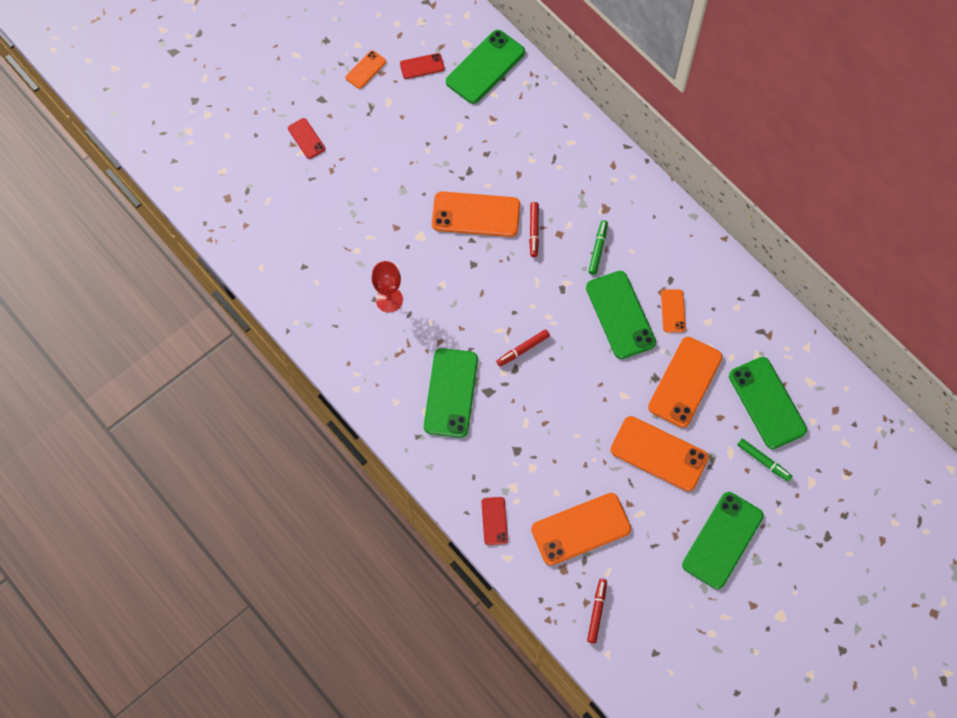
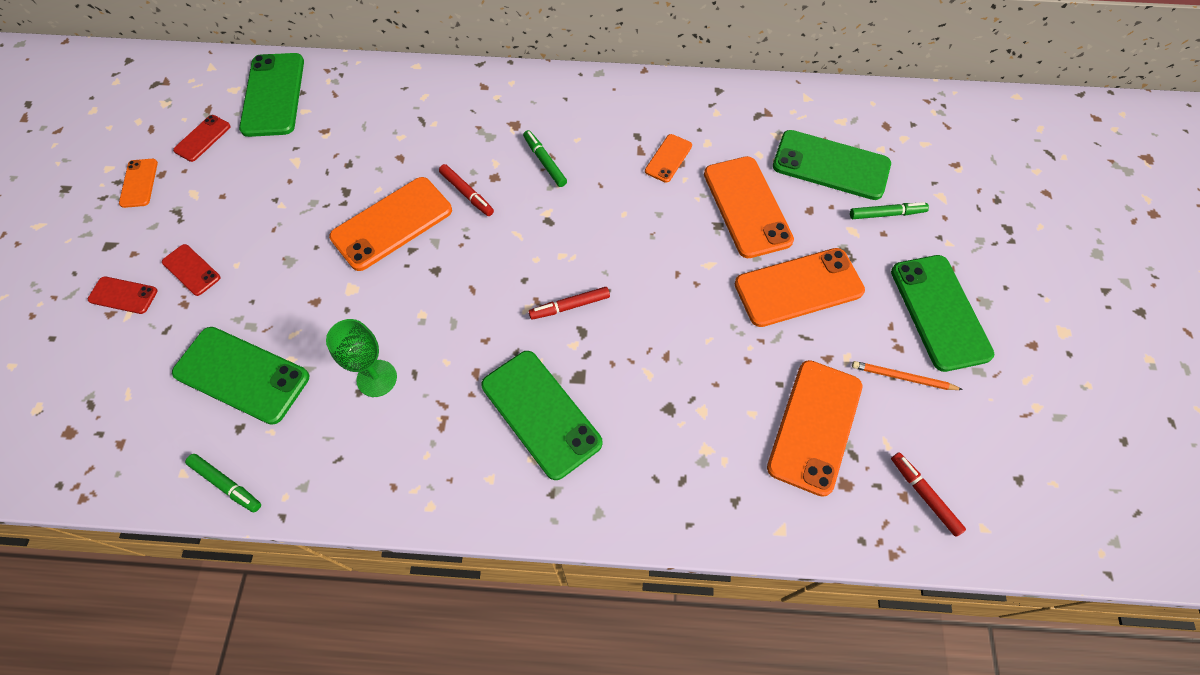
camera: 45 degrees left, 5 degrees down
(276, 291) = (226, 484): none -> green marker
(389, 299) = (377, 378): red goblet -> green goblet
(494, 521) = (726, 504): red phone -> red phone (191, 270)
(523, 349) = (570, 306): red marker -> red marker turned 60 degrees clockwise
(620, 315) = (626, 199): green phone -> green phone (241, 375)
(657, 551) = (903, 378): none -> orange pencil
(673, 311) = (668, 158): orange phone -> orange phone turned 75 degrees clockwise

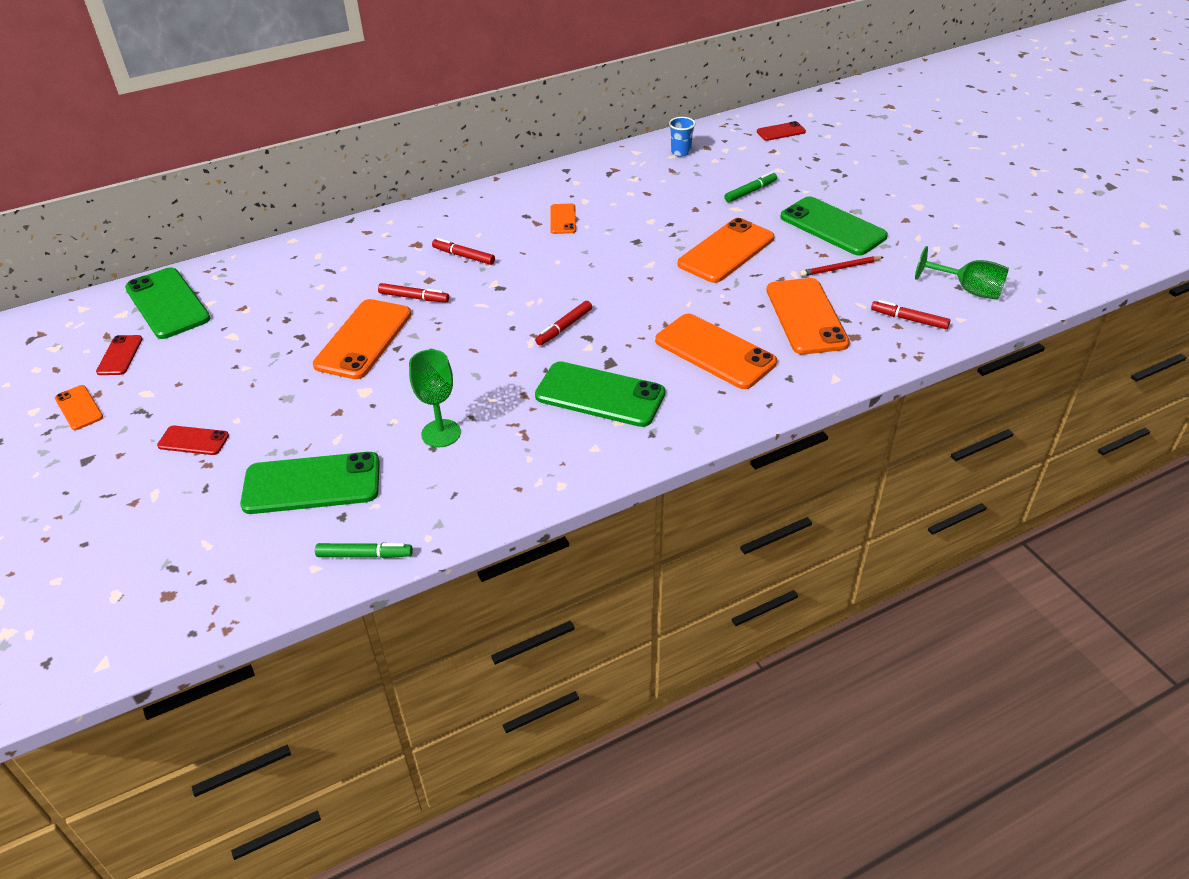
camera: 30 degrees left, 20 degrees down
(123, 295) = (136, 485): red phone -> red phone (781, 132)
(545, 162) = (464, 256): green marker -> red marker
(747, 207) = (648, 223): orange phone -> orange phone (714, 352)
(831, 165) = (688, 181): green phone -> none
(853, 120) = (681, 152): none -> blue cup
(903, 378) = (840, 268): orange pencil -> red pencil
(1026, 491) = (968, 290): none -> green goblet

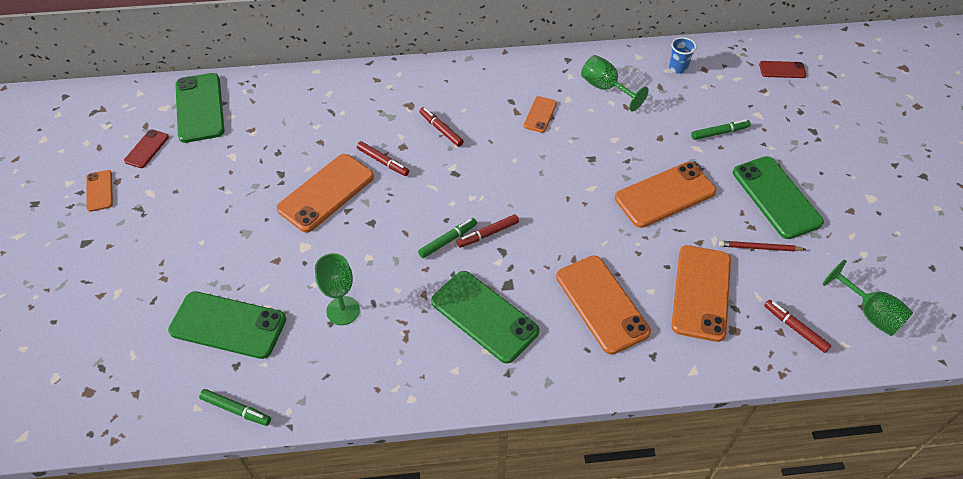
camera: 20 degrees right, 10 degrees up
(193, 441) = (163, 251): red phone -> none
(524, 344) = (447, 240): none -> green marker
(618, 183) = (605, 88): none -> green goblet

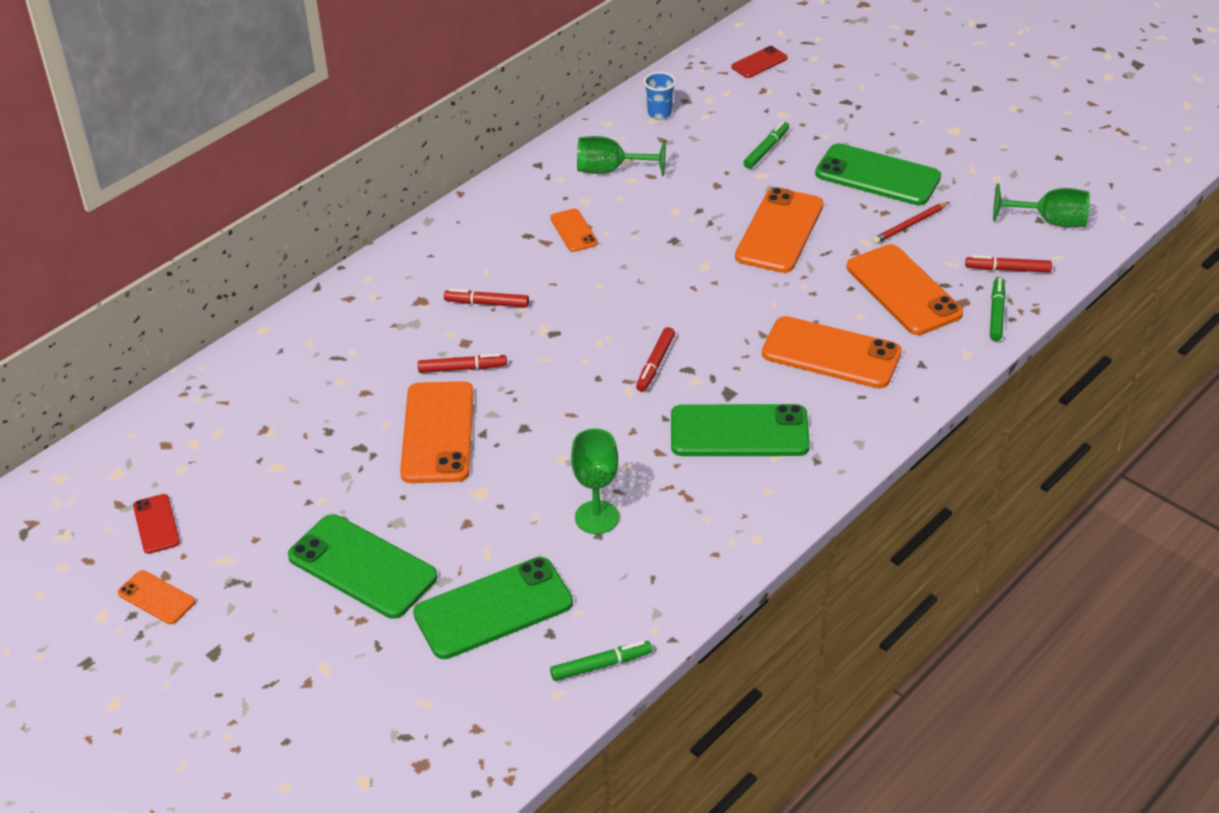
camera: 40 degrees left, 10 degrees down
(200, 108) = (166, 446): green phone -> green phone (362, 567)
(447, 240) = (623, 394): green marker -> green marker (996, 314)

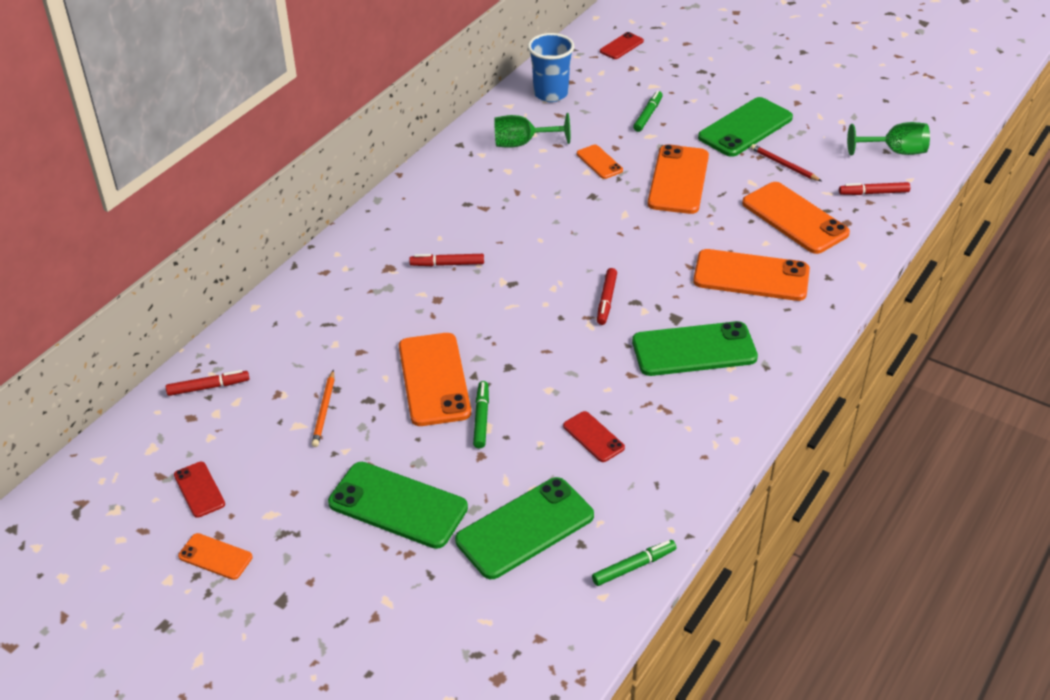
camera: 10 degrees left, 0 degrees up
(309, 454) = (324, 410): none -> orange pencil
(462, 368) = (440, 322): red marker -> red marker (208, 387)
(573, 231) = (505, 196): orange phone -> orange phone (599, 162)
(597, 517) = (593, 437): green goblet -> red phone
(659, 113) = (550, 94): blue cup -> blue cup, size x1.69
(877, 175) = (745, 128): green phone -> green phone turned 60 degrees counterclockwise
(910, 225) = (784, 165): red pencil -> red pencil turned 90 degrees clockwise
(996, 314) = (876, 230): green marker -> green marker (481, 418)

